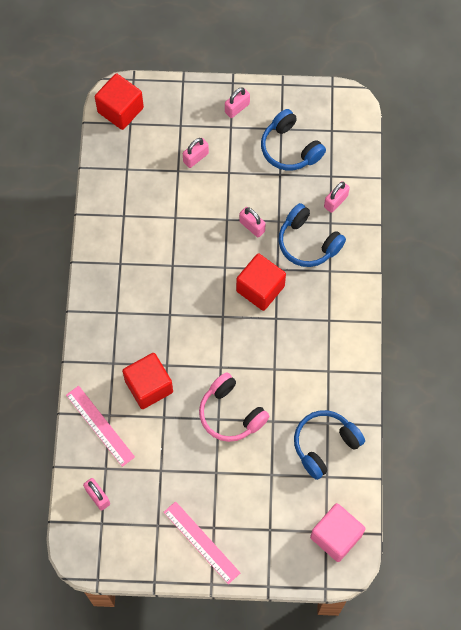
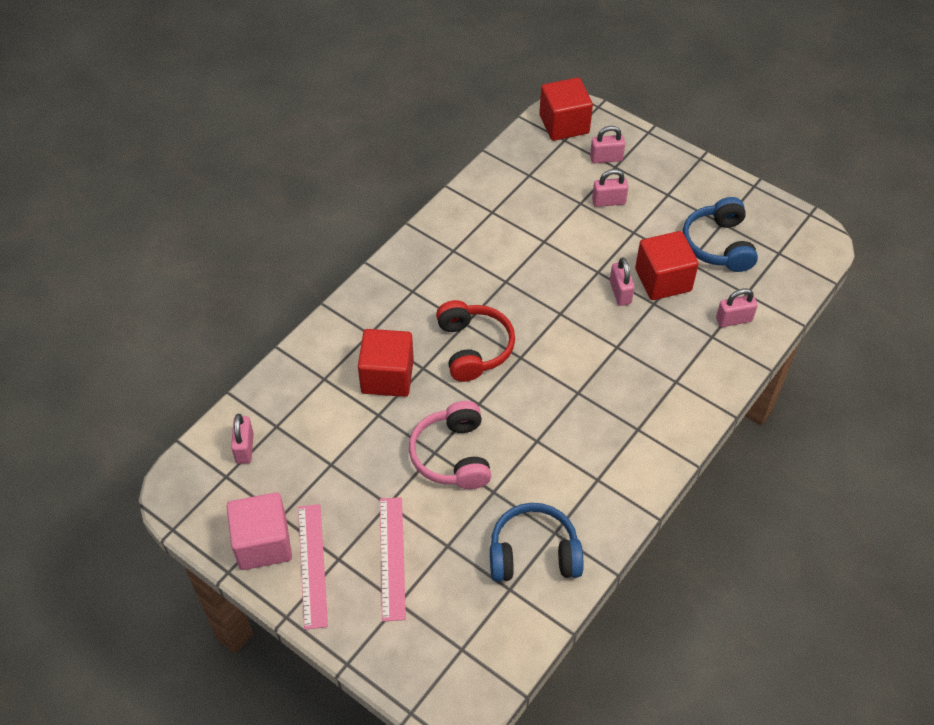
camera: 35 degrees right, 15 degrees down
(100, 425) = (306, 382): pink ruler -> pink ruler (392, 557)
(188, 329) = (473, 348): none -> red headphones
(237, 108) = (687, 181): pink padlock -> pink padlock (606, 158)
(260, 288) = (583, 354): red cube -> red cube (663, 280)
(308, 243) = (671, 341): blue headphones -> none
(336, 536) = (469, 661): pink cube -> pink cube (263, 543)

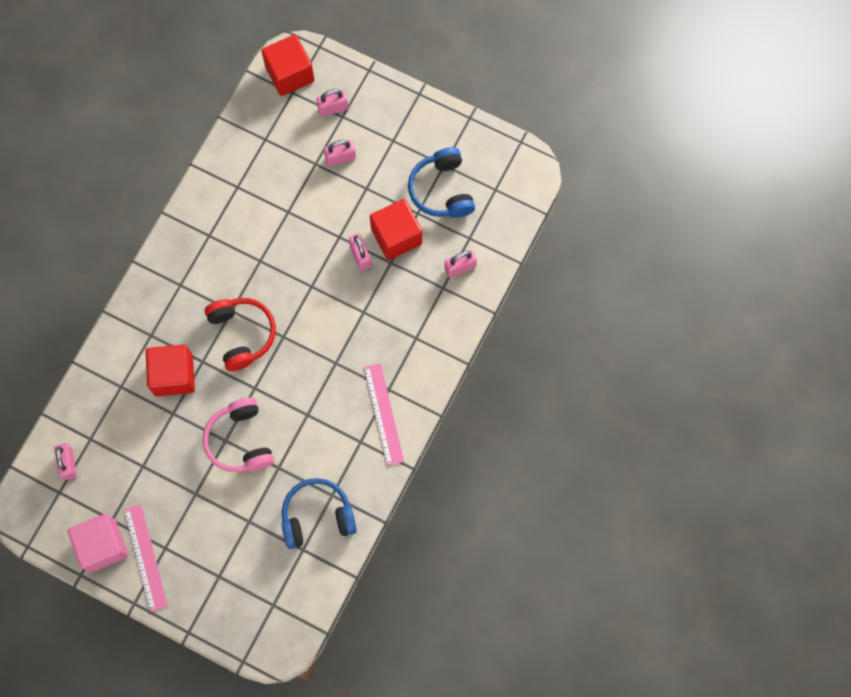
camera: 10 degrees left, 20 degrees up
(392, 557) = (207, 539): pink ruler -> pink ruler (383, 414)

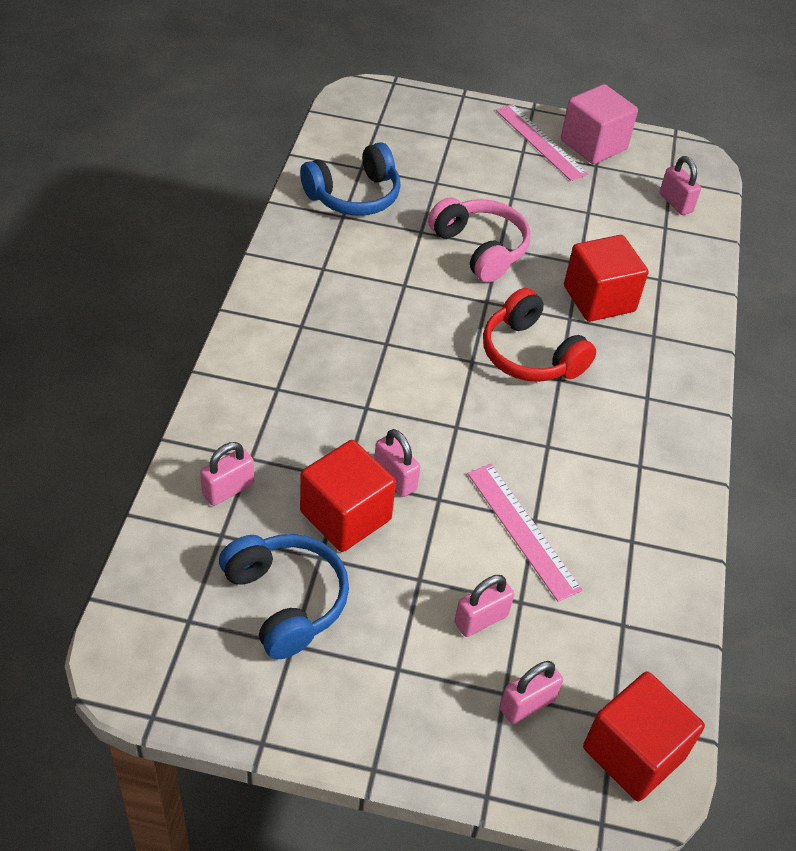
camera: 160 degrees right, 25 degrees down
(383, 414) = (300, 299): pink ruler -> pink ruler (522, 530)

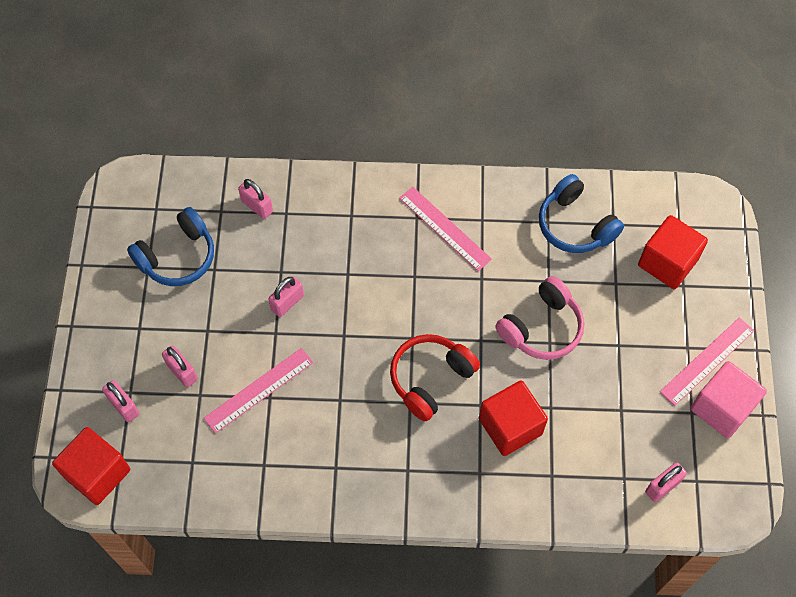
camera: 85 degrees right, 15 degrees up
(325, 302) = (445, 228): none -> pink ruler
(345, 515) = (249, 278): red cube -> red cube (667, 262)

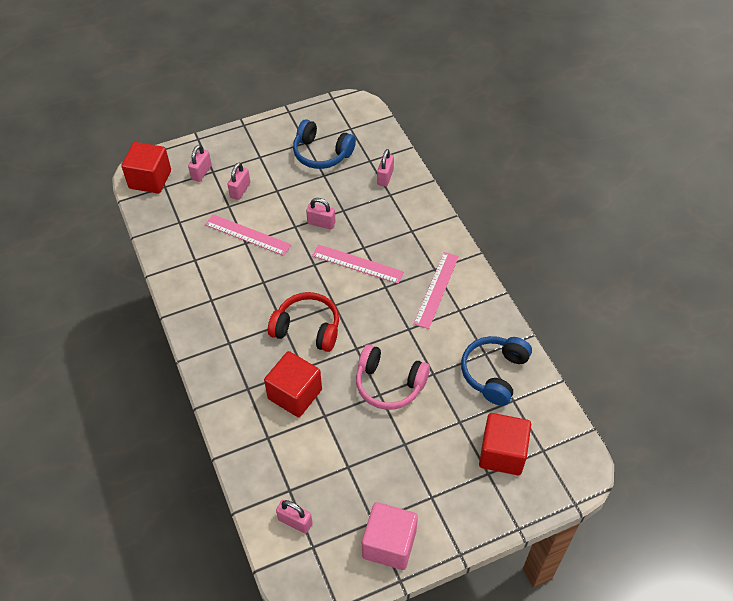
camera: 65 degrees right, 10 degrees down
(707, 361) = (427, 517): pink ruler -> pink ruler (357, 264)

